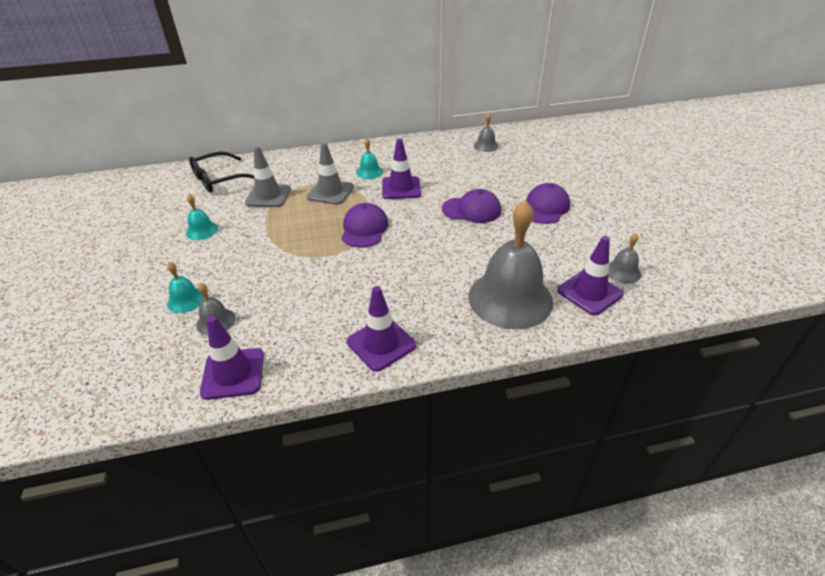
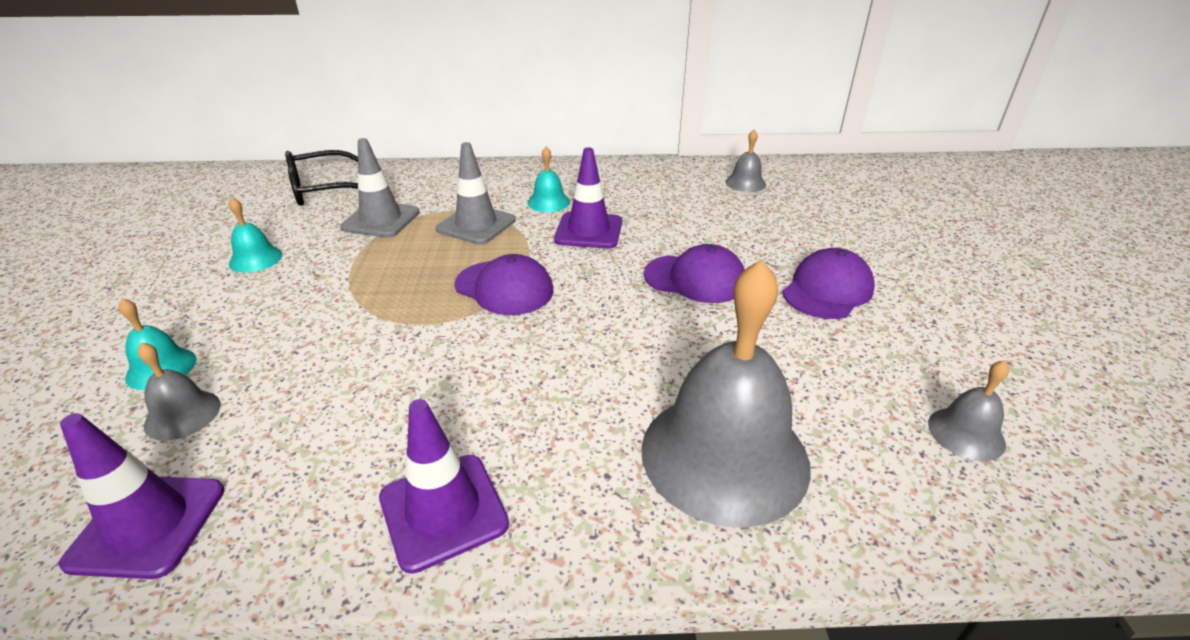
camera: 10 degrees right, 5 degrees down
(364, 229) = (504, 288): purple cap -> purple cap turned 105 degrees clockwise
(589, 292) = (890, 468): purple traffic cone -> none

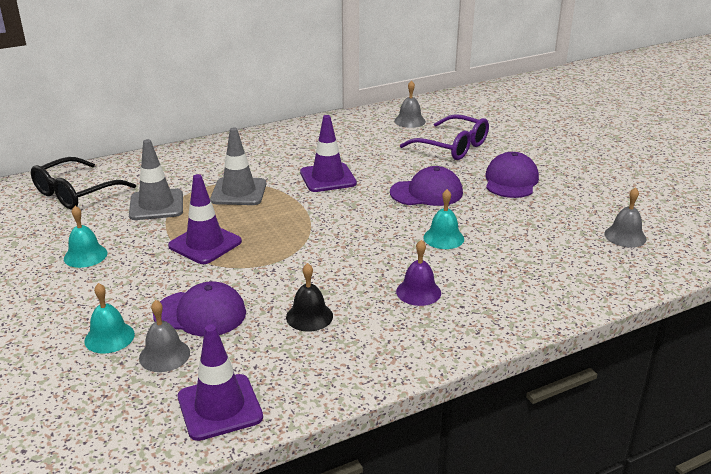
camera: 25 degrees left, 5 degrees down
(392, 417) = (309, 316): none -> black bell
(443, 511) = (388, 347): purple traffic cone -> purple traffic cone (205, 244)
(504, 288) = (304, 228): purple cap -> purple cap (200, 313)
(548, 202) = (278, 164): turquoise bell -> turquoise bell (443, 238)
(564, 428) = (418, 292): none -> purple bell
(724, 455) = (515, 279): grey bell -> none
(777, 226) = (452, 147): none -> purple glasses

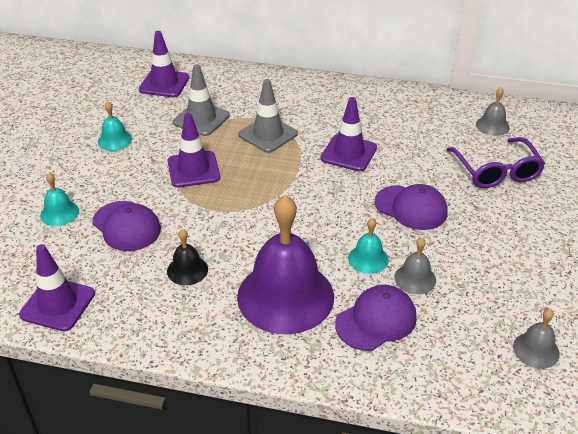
camera: 40 degrees right, 10 degrees up
(75, 193) = (164, 84): black glasses -> purple traffic cone
(164, 355) = (72, 245): grey bell -> grey bell (415, 278)
(418, 292) = (285, 296): purple bell -> purple bell, size x2.28
(511, 181) = (504, 234): purple cap -> purple cap (376, 320)

